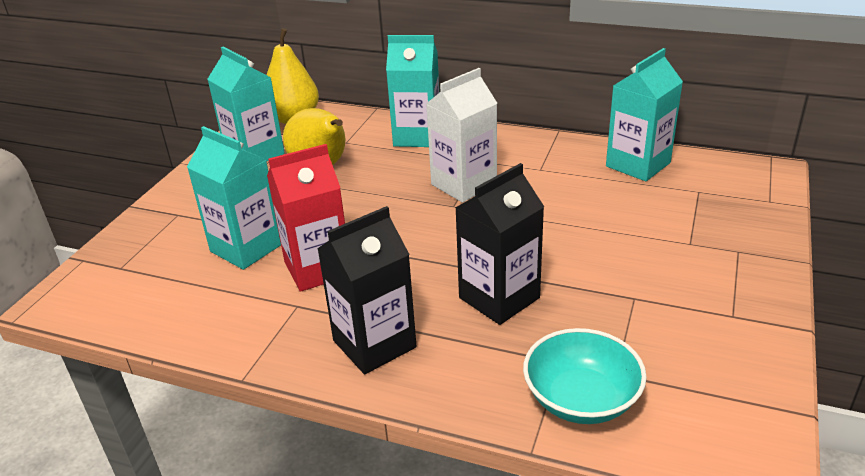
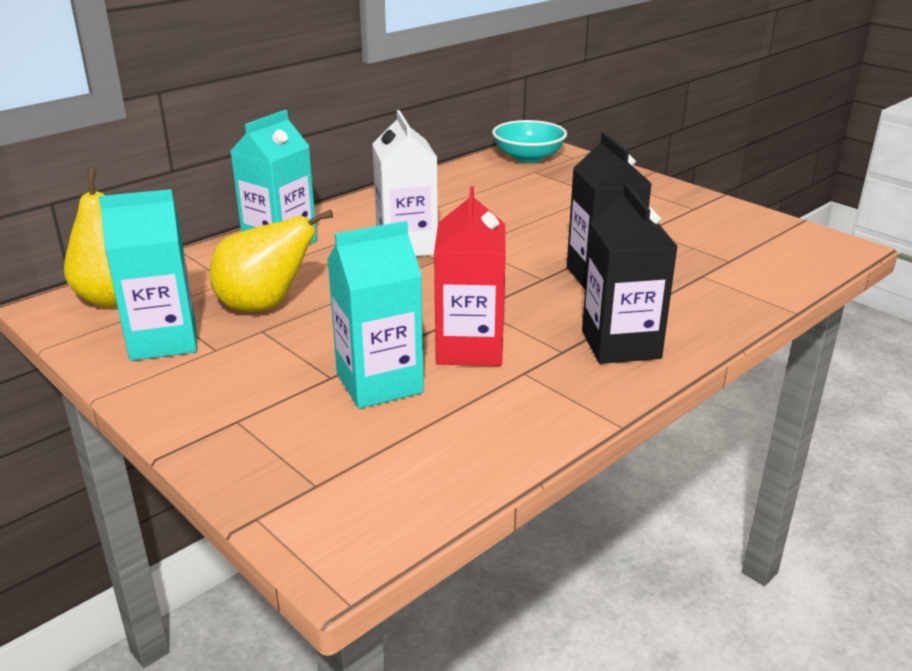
camera: 65 degrees left, 5 degrees down
(581, 399) = (749, 280): turquoise bowl -> turquoise bowl (528, 157)
(638, 164) = (470, 177): turquoise carton -> none

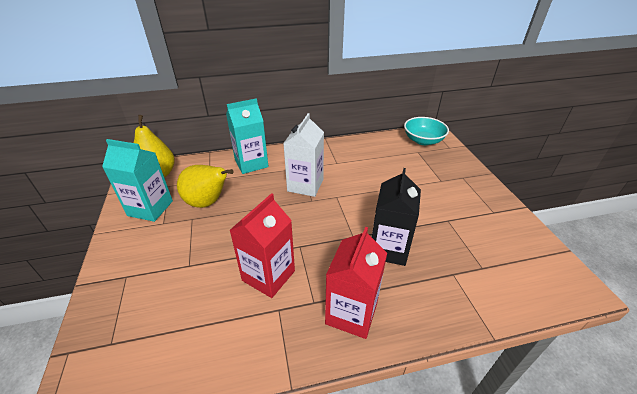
camera: 30 degrees right, 10 degrees up
(379, 383) = (204, 281): turquoise carton -> none
(620, 344) = (351, 313): black carton -> red carton

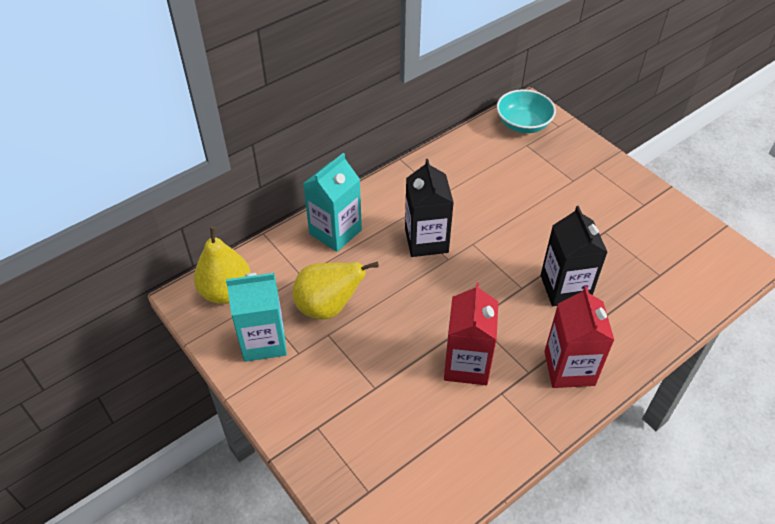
camera: 25 degrees left, 10 degrees up
(305, 185) = (426, 240): white carton -> black carton

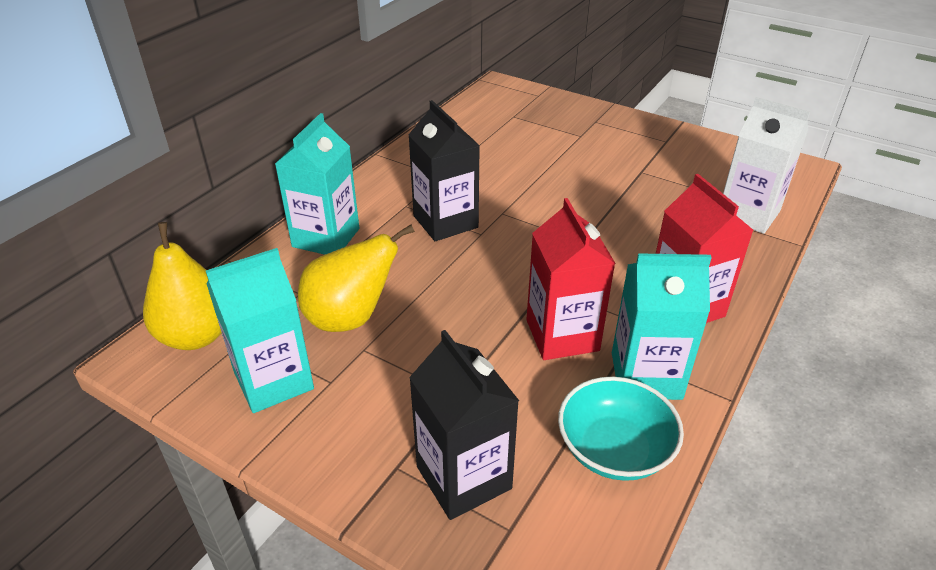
camera: 20 degrees left, 10 degrees down
(509, 414) = (646, 375): none -> turquoise carton
(523, 124) = (500, 100): turquoise bowl -> turquoise bowl (614, 449)
(565, 288) = (631, 230): black carton -> black carton (463, 477)
(670, 298) = (748, 214): none -> white carton

